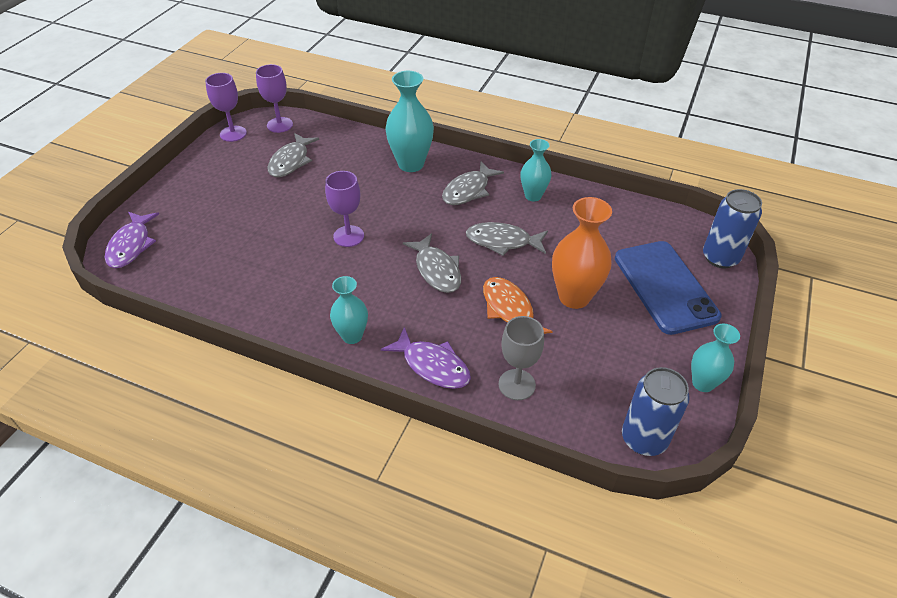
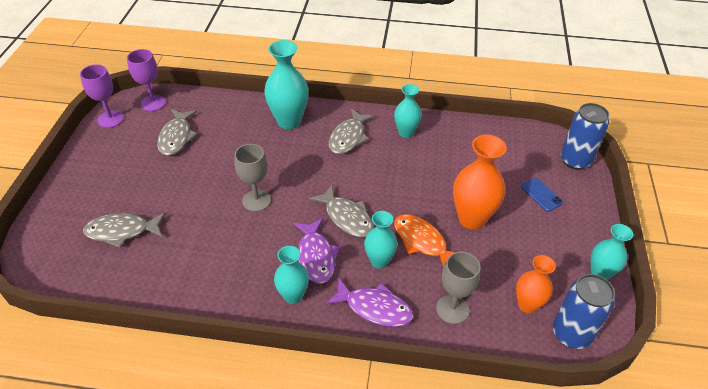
camera: 15 degrees left, 0 degrees up
(131, 245) = (47, 250): purple fish -> purple fish (316, 256)
(348, 236) = (256, 200): purple goblet -> grey goblet
(455, 320) = (379, 261): none -> turquoise vase
(502, 241) = (394, 180): grey fish -> grey fish (122, 231)
(604, 398) = (527, 305): none -> orange vase
(665, 287) = (541, 195): blue phone -> blue phone, size x0.41

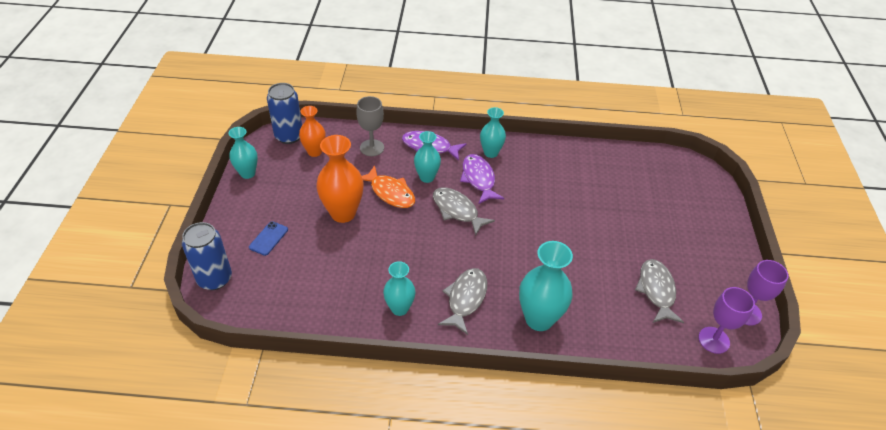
camera: 175 degrees right, 0 degrees up
(122, 231) = (647, 193): grey fish -> none
(256, 200) = (543, 223): grey goblet -> none
(541, 195) = (268, 238): blue phone -> blue phone turned 60 degrees clockwise

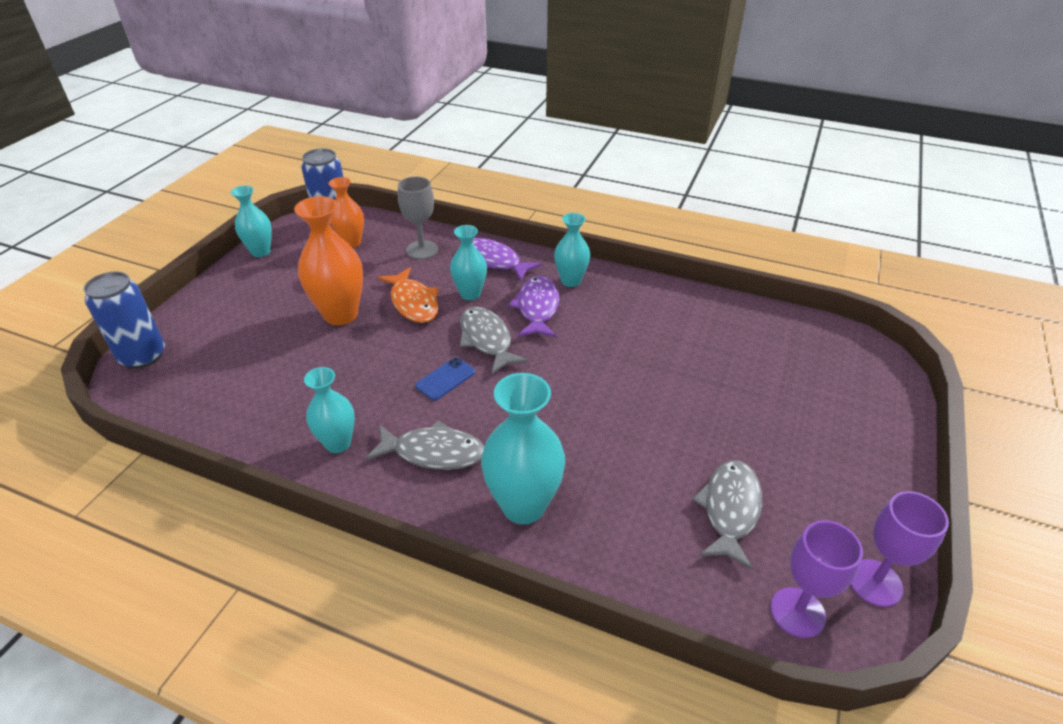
camera: 20 degrees right, 5 degrees down
(268, 238) = (235, 325): blue phone -> blue phone (445, 379)
(465, 299) = (433, 452): grey fish -> grey fish turned 60 degrees clockwise

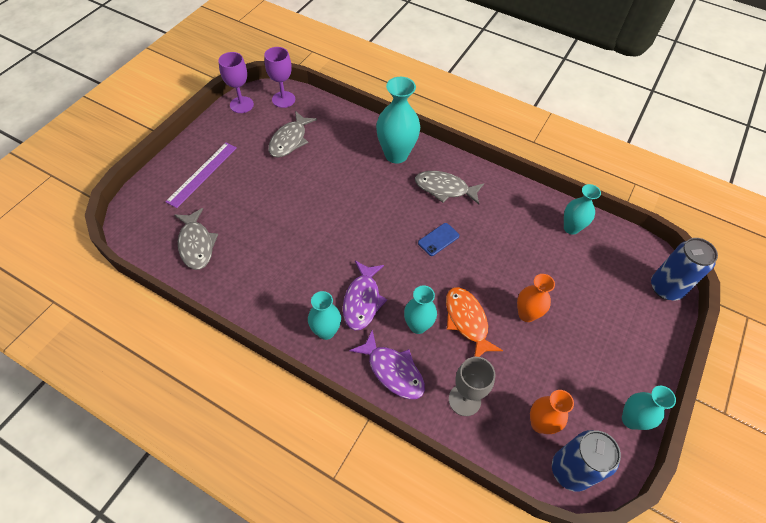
camera: 175 degrees left, 15 degrees up
(338, 443) = (502, 201): turquoise vase -> turquoise vase (571, 228)
(340, 314) = (526, 314): orange vase -> orange vase, size x0.62
(487, 340) = (407, 271): grey fish -> grey fish (196, 244)
(834, 429) = (202, 174): none -> purple ruler

